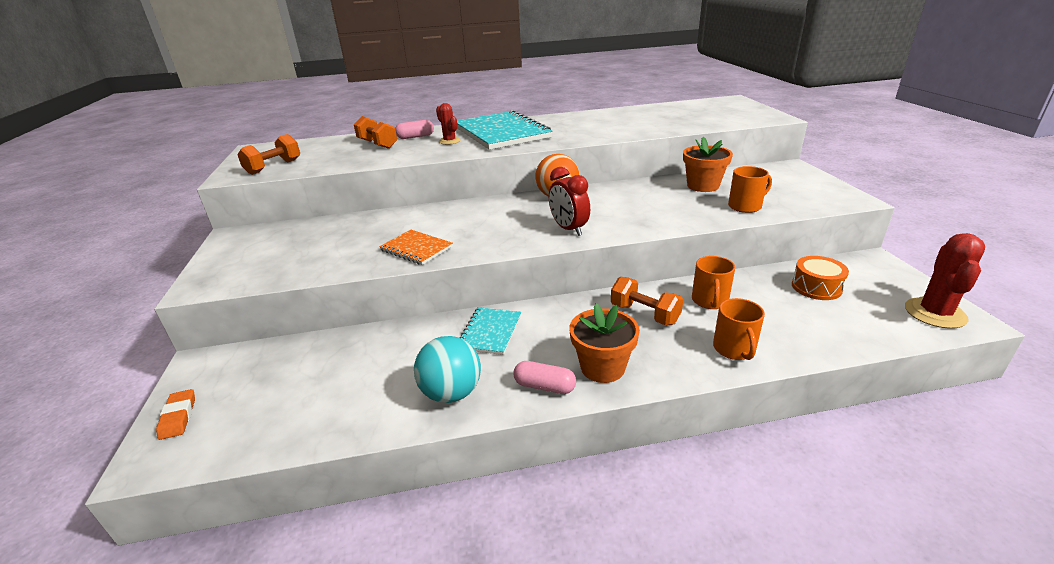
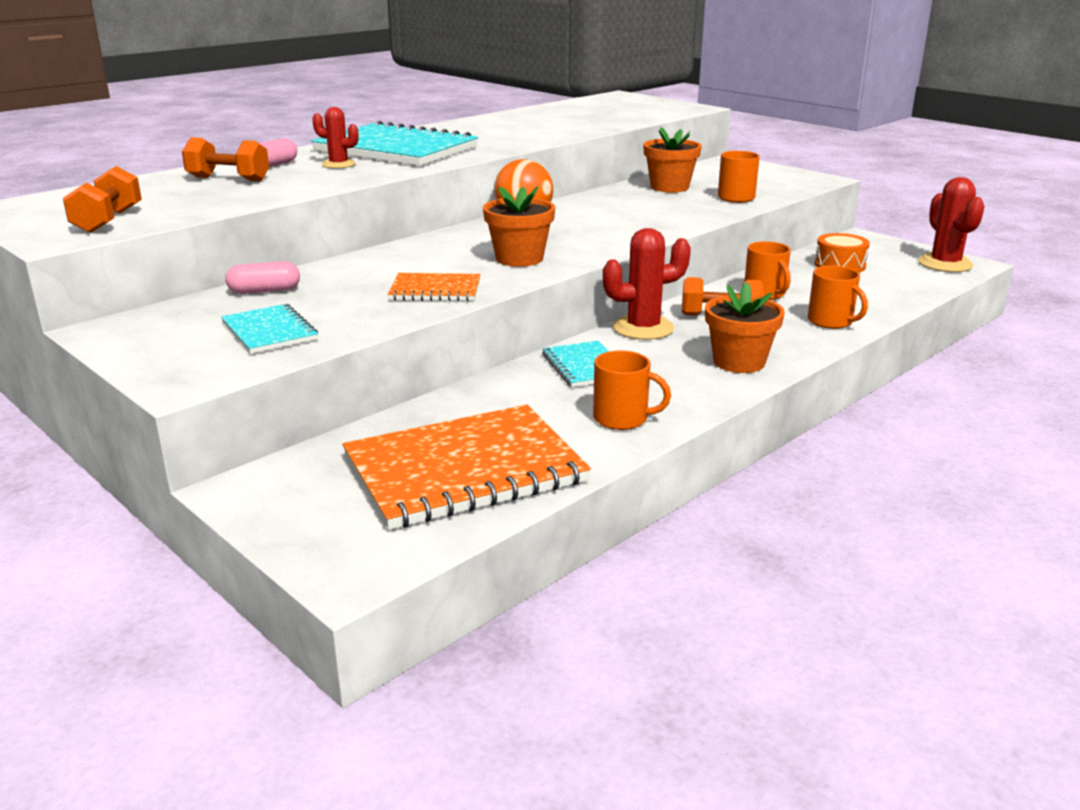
camera: 35 degrees left, 5 degrees down
(178, 417) = (314, 535): orange eraser -> none
(290, 258) = (269, 331): none -> turquoise notebook
(308, 399) = (464, 470): none -> orange notebook
(451, 393) = (622, 419): turquoise ball -> orange mug
(503, 233) = (519, 258): none -> orange flower pot
(544, 386) = (706, 388): pink capsule -> pink capsule (264, 291)
(569, 229) = (589, 243): red clock -> none
(573, 308) = (643, 328): none -> red cactus

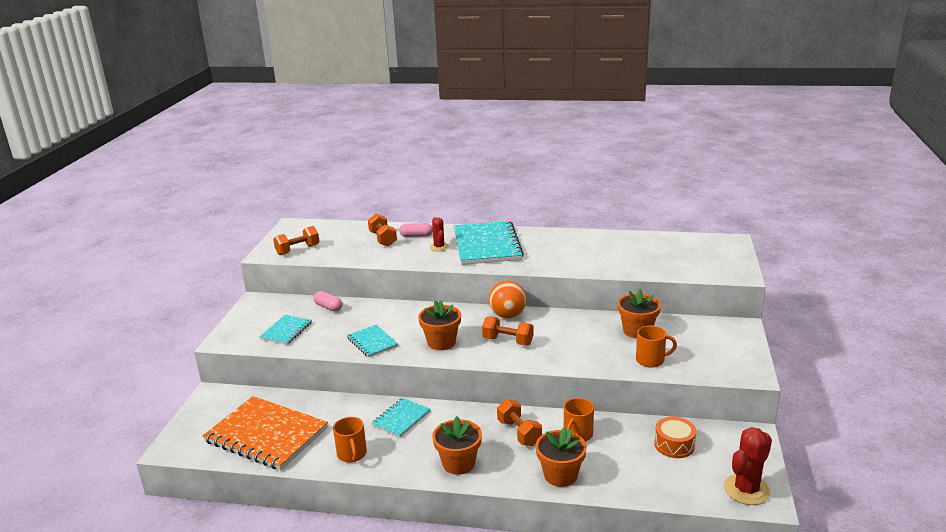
camera: 55 degrees right, 0 degrees up
(435, 290) = (372, 342): orange notebook -> turquoise notebook
(584, 232) = (508, 341): none -> orange dumbbell
(643, 328) = (471, 415): red cactus -> none
(831, 321) = (560, 475): orange mug -> orange flower pot

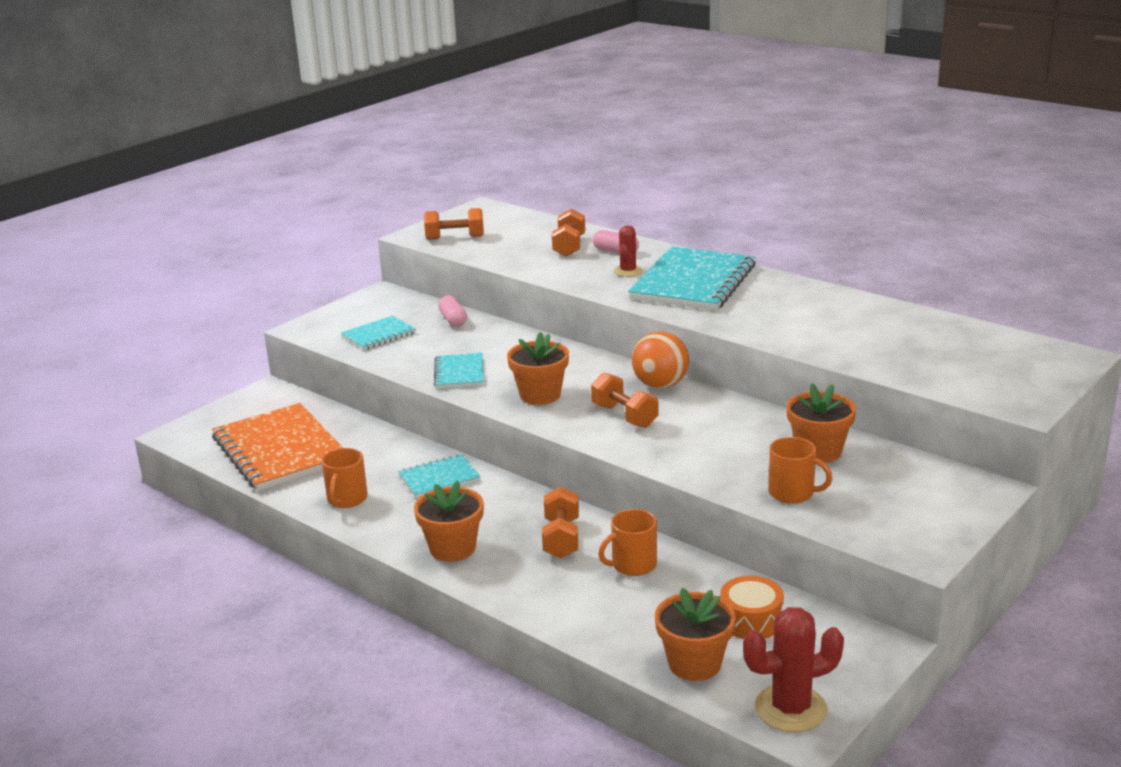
camera: 30 degrees right, 0 degrees up
(560, 475) = (559, 603): orange flower pot -> orange flower pot (694, 663)

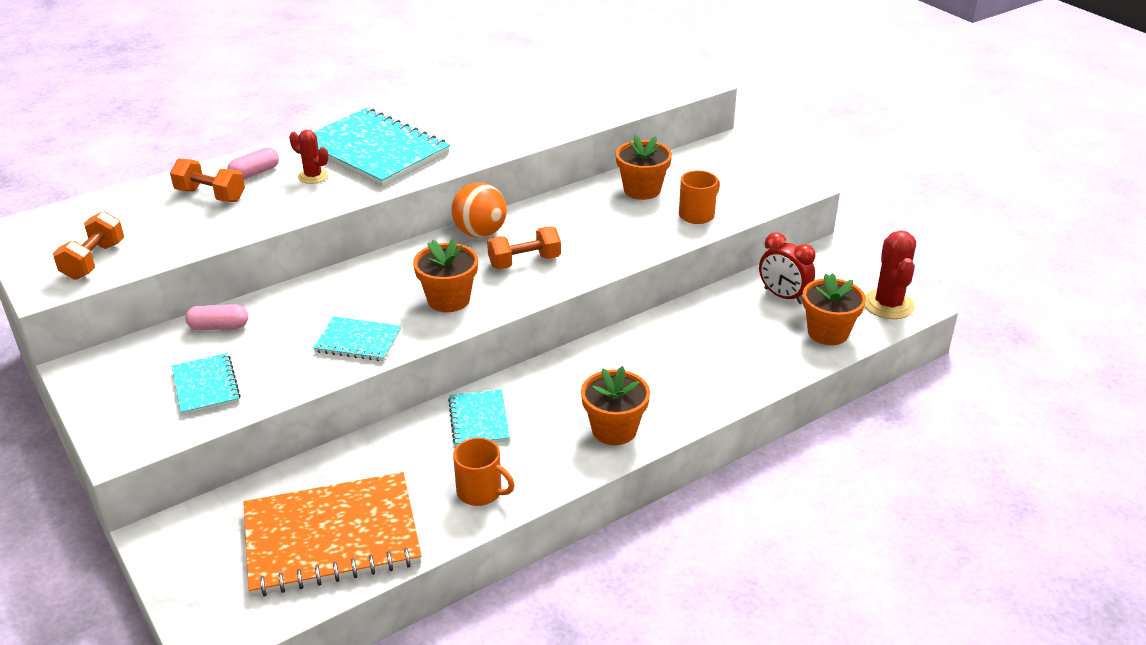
camera: 75 degrees left, 10 degrees up
(561, 538) = (629, 363): orange dumbbell -> none
(632, 565) = (688, 334): orange mug -> none
(751, 620) = (783, 296): orange drum -> red clock

